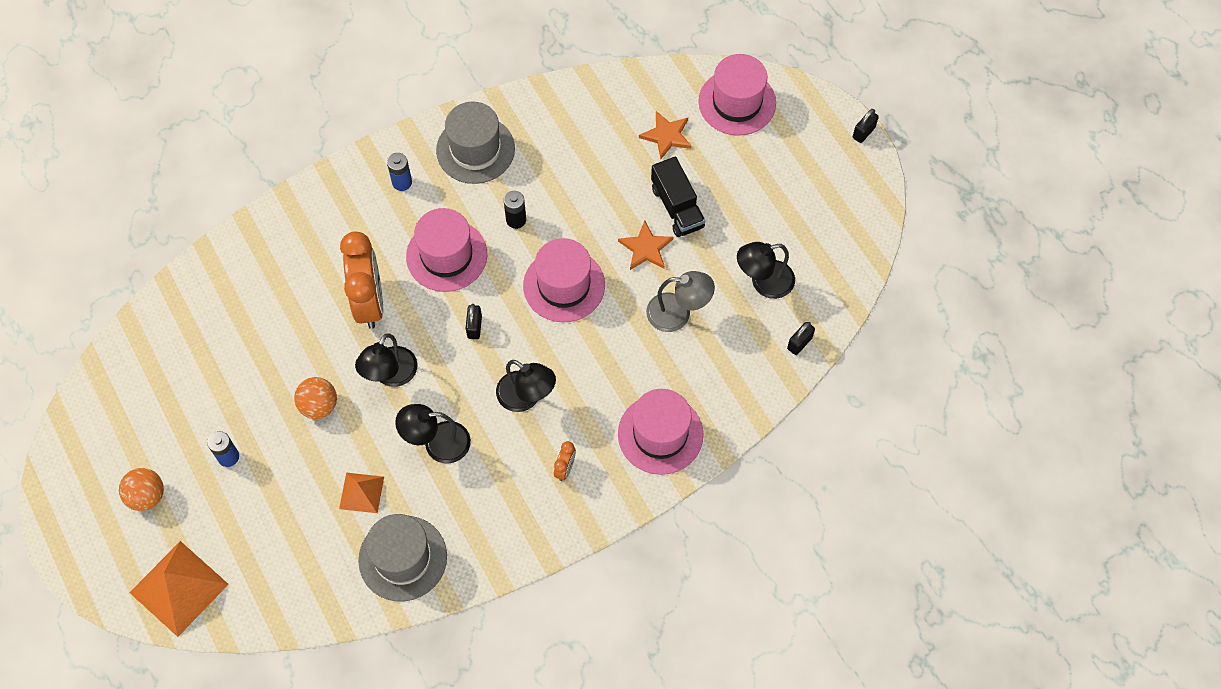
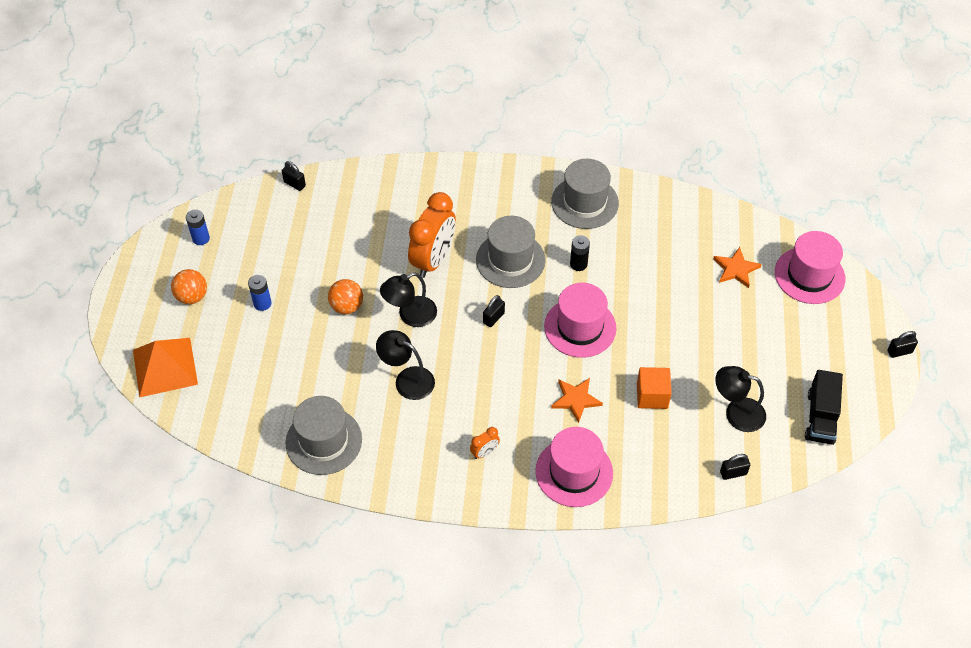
camera: 35 degrees right, 10 degrees down
(159, 305) = (294, 184): none -> black padlock
(361, 492) = (330, 380): orange pyramid -> none
(402, 182) = (516, 196): blue battery -> blue battery (201, 238)
(446, 255) = (510, 260): pink hat -> grey hat
(526, 397) = (494, 386): black lamp -> none
(646, 248) = (661, 337): orange star -> orange star (576, 399)
(677, 207) = (707, 322): black truck -> black truck (820, 417)
(678, 313) = (652, 396): grey lamp -> orange cube

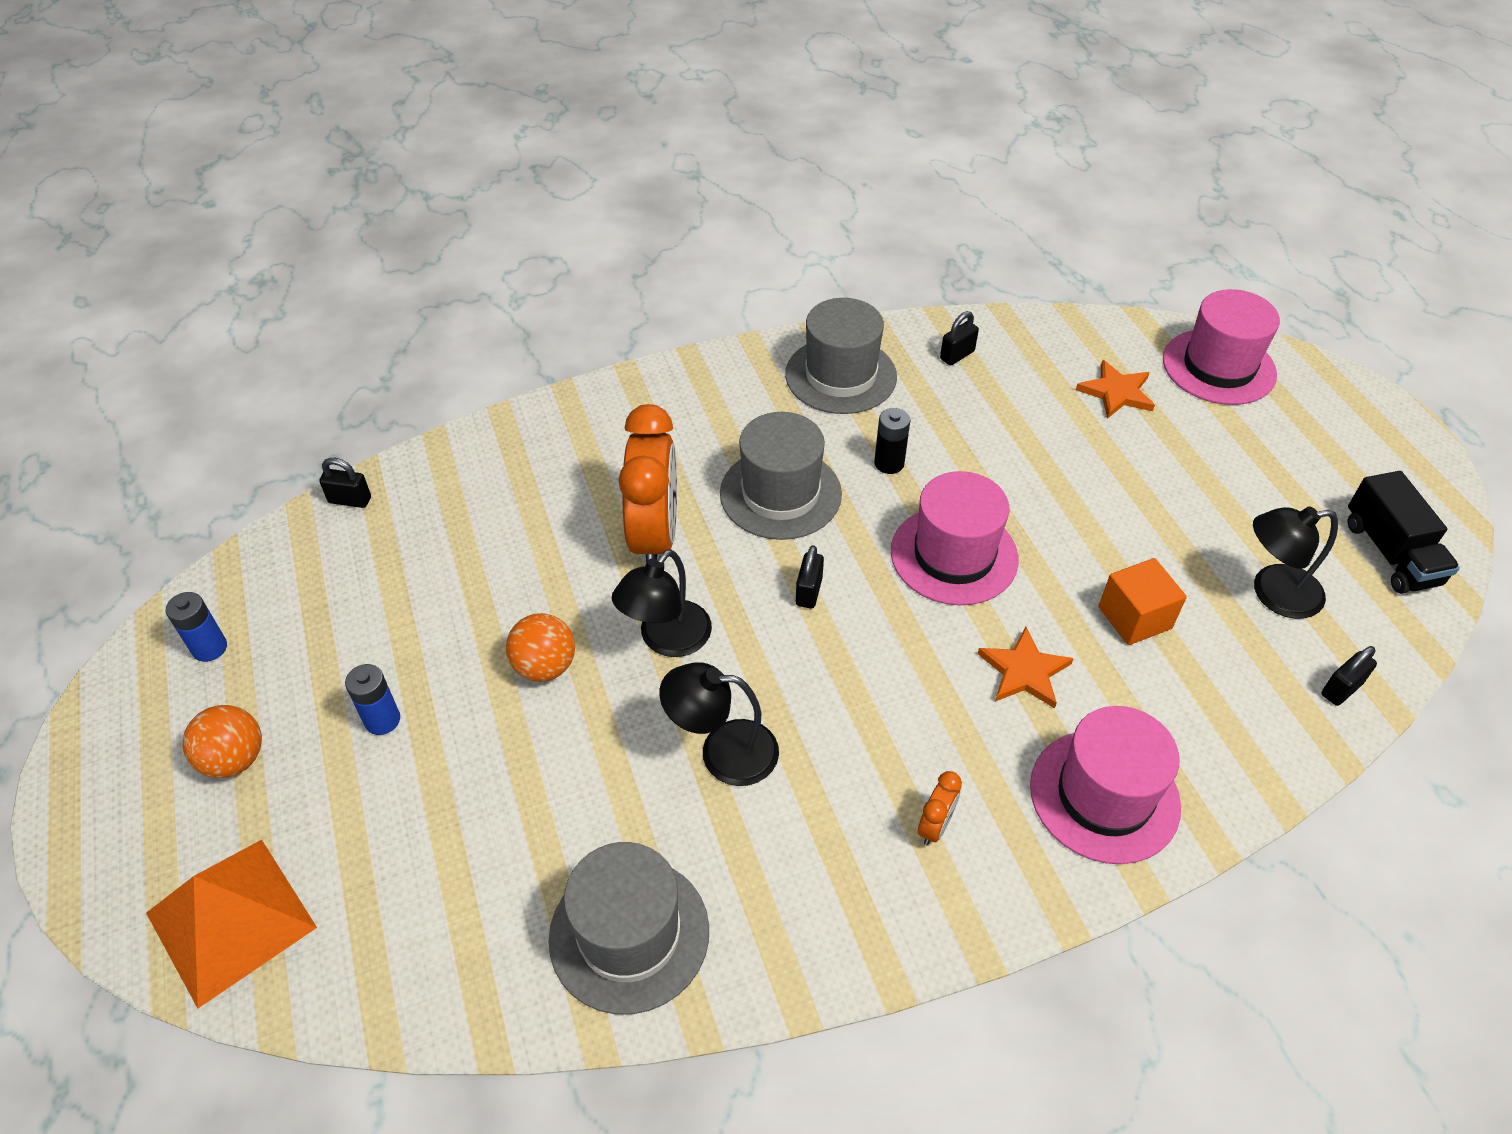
camera: 25 degrees left, 5 degrees down
(899, 351) = (1412, 423): black padlock -> black padlock (957, 355)

